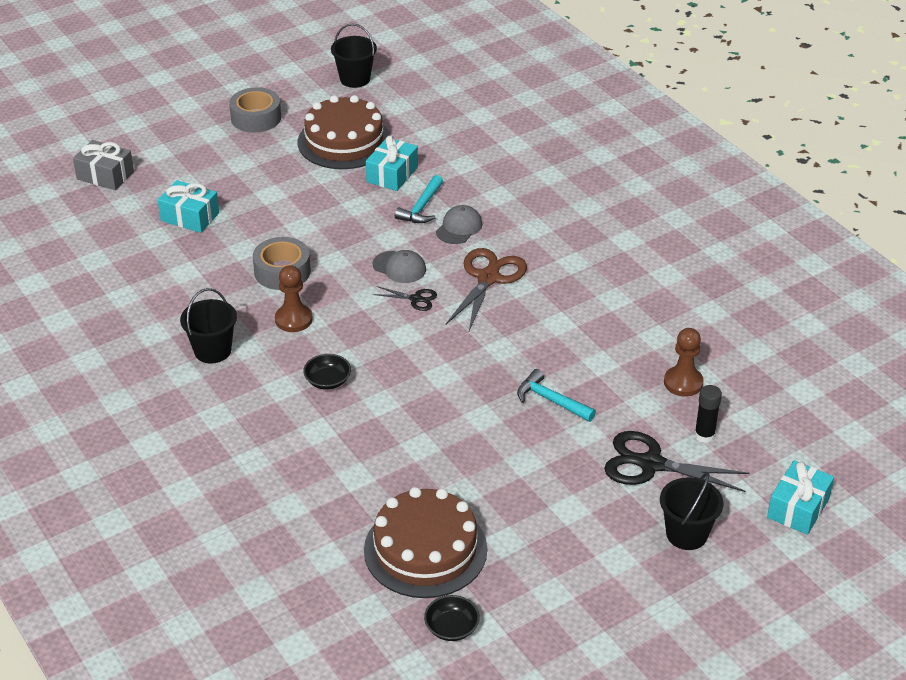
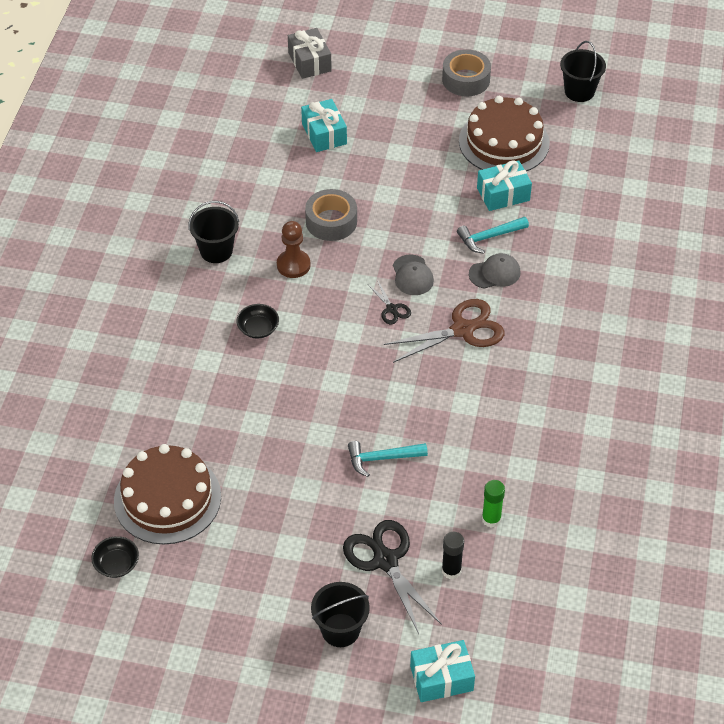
camera: 45 degrees right, 10 degrees up
(551, 400) = (382, 458): turquoise hammer -> turquoise hammer turned 90 degrees counterclockwise
(683, 383) = (491, 519): brown pawn -> green glue stick

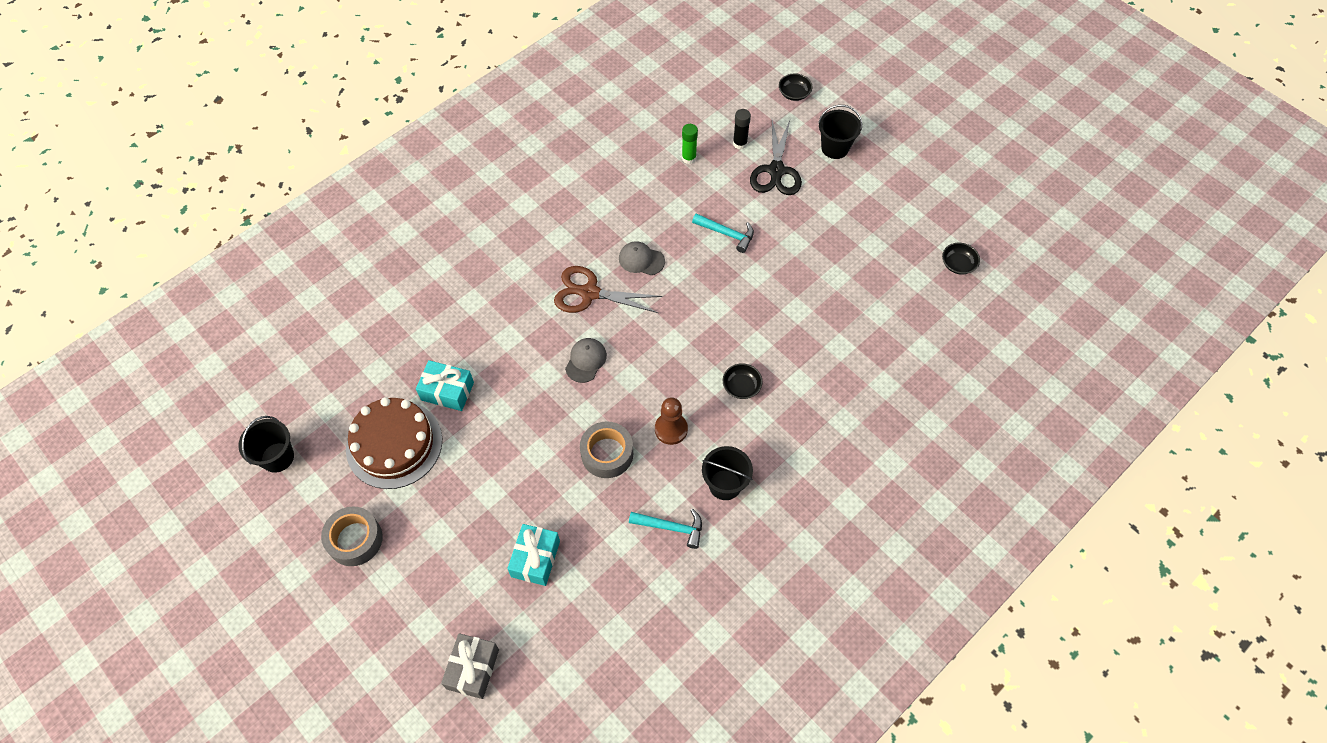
camera: 145 degrees left, 10 degrees up
(167, 498) = (896, 290): brown cake -> none
(392, 309) = (626, 341): black scissors -> none
(441, 678) = (794, 93): turquoise gift -> black bowl
(489, 237) = (497, 358): turquoise hammer -> turquoise hammer (671, 528)
(495, 273) = (523, 324): grey cap -> grey cap (641, 260)

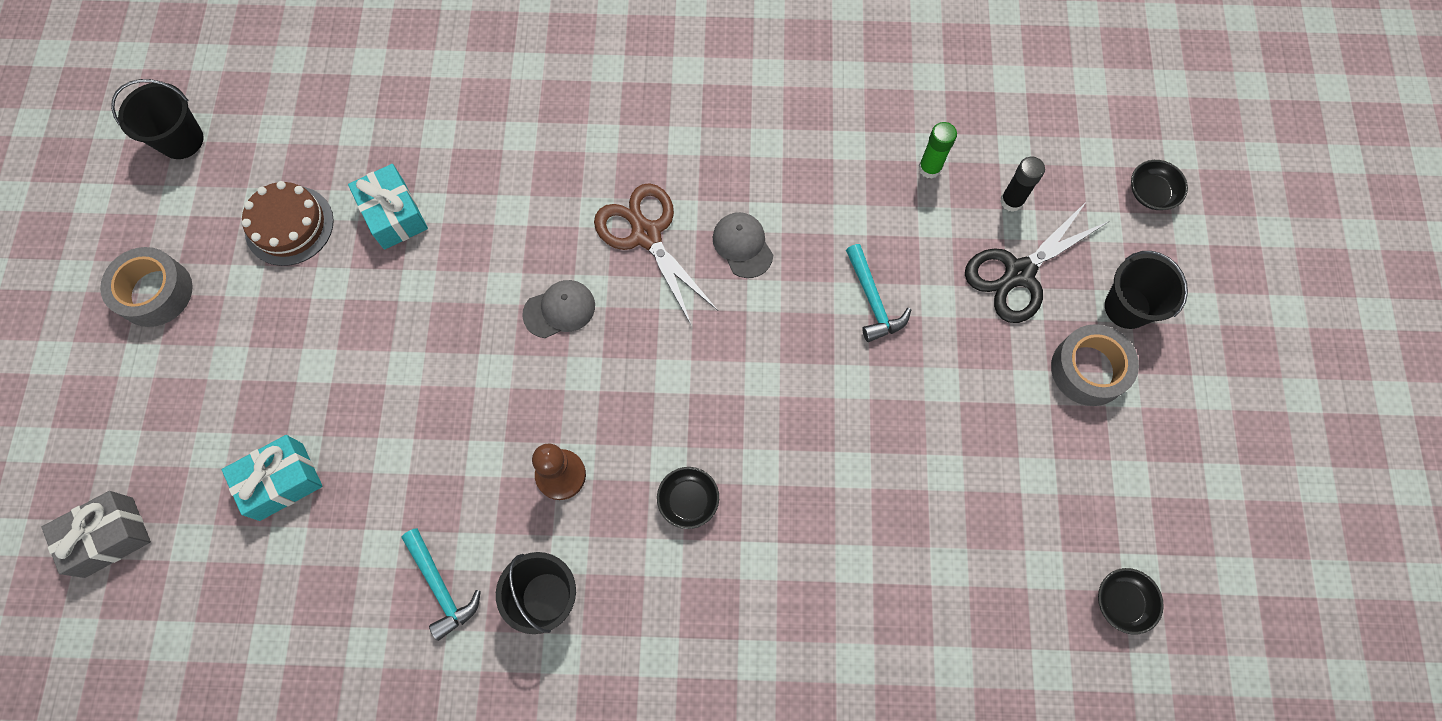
camera: 45 degrees right, 10 degrees up
(394, 444) = (289, 225): brown cake -> brown cake, size x0.67
(607, 454) = (468, 437): grey tape -> grey tape (1088, 369)

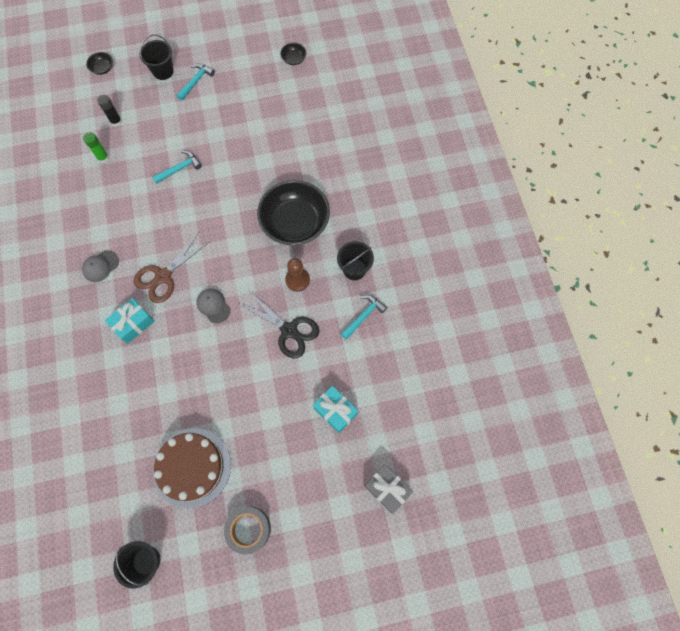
camera: 105 degrees left, 0 degrees up
(289, 225) = (192, 467): brown cake -> brown cake, size x1.50
(394, 215) = (174, 410): turquoise gift -> turquoise gift (133, 323)
(688, 501) = (295, 223): black bowl -> black bowl, size x2.44
(742, 245) = (161, 230): grey cap -> grey cap (100, 266)
(1019, 274) = (154, 113): black scissors -> black scissors (289, 330)
(1088, 369) = (196, 82): grey tape -> turquoise hammer

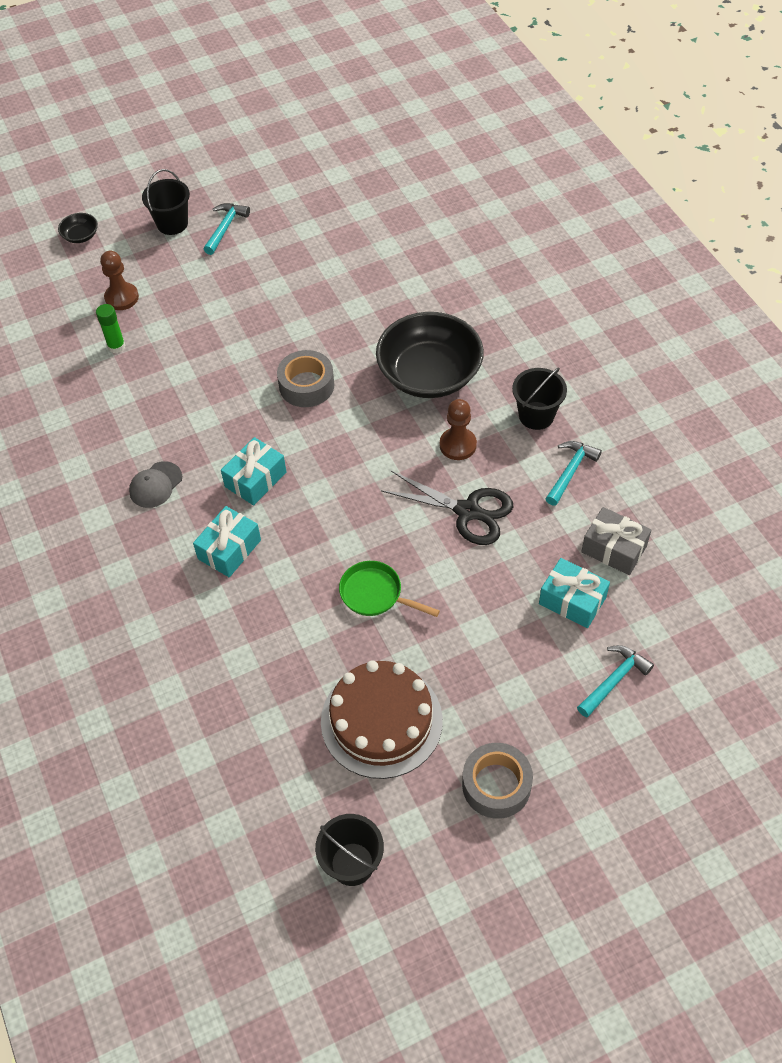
camera: 10 degrees left, 15 degrees down
(116, 121) = (122, 298): black glue stick -> brown pawn
(163, 276) = (255, 479): brown scissors -> turquoise gift
(180, 169) = (236, 339): turquoise hammer -> turquoise hammer (614, 680)
(213, 306) = (344, 502): grey cap -> none
(214, 214) = (306, 385): none -> grey tape
(214, 377) = (375, 594): none -> green pan
(294, 59) = (359, 176): black bowl -> none
(387, 488) = (684, 685): grey gift -> grey gift (614, 549)

